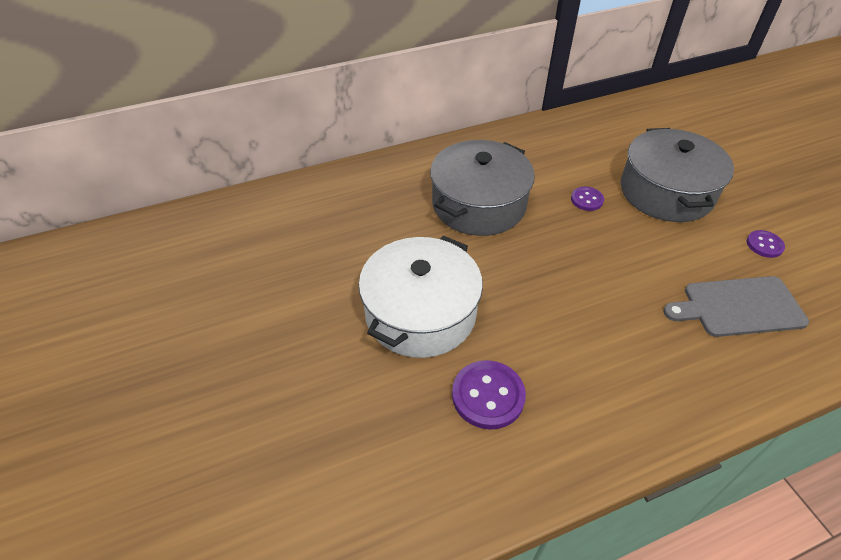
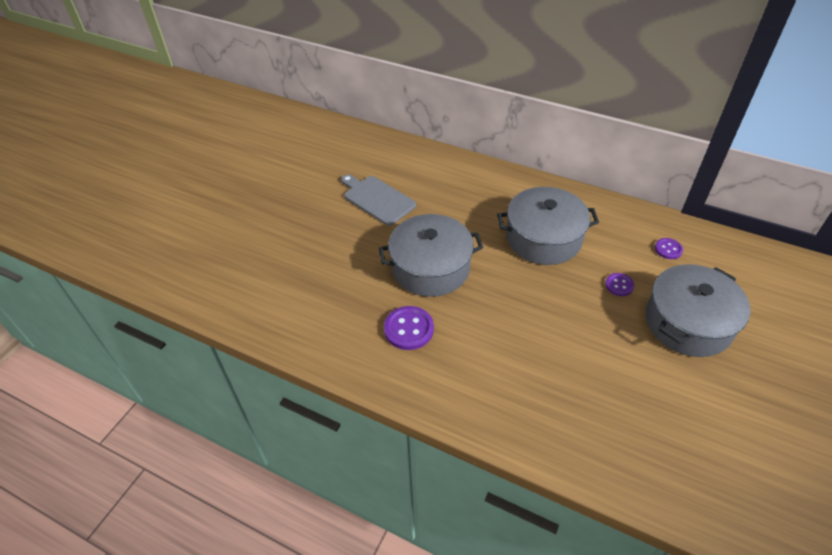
camera: 50 degrees right, 0 degrees up
(420, 313) = (430, 267): white pot -> grey pot
(738, 307) = (621, 417): grey cutting board -> grey cutting board (377, 199)
(764, 245) = (708, 406): purple button -> purple button (668, 249)

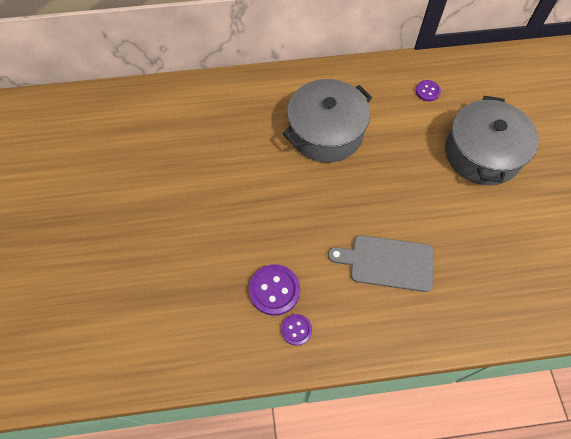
camera: 35 degrees left, 15 degrees up
(377, 199) = (147, 168): grey cutting board -> grey cutting board (387, 262)
(430, 267) = (250, 216): grey pot -> none
(619, 285) = (413, 146): purple button -> purple button (296, 330)

